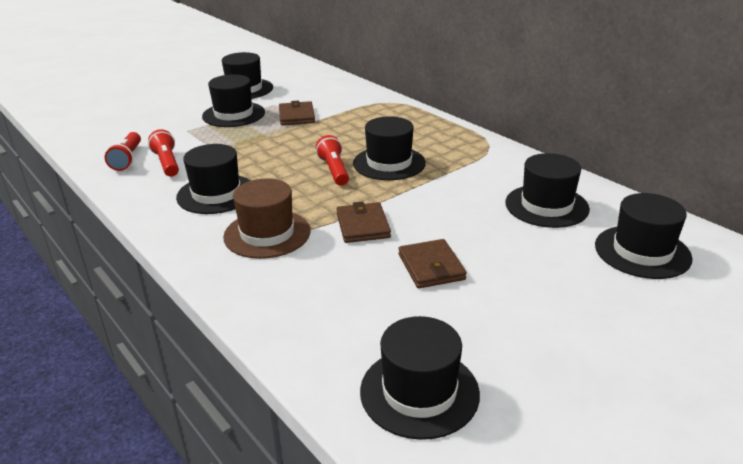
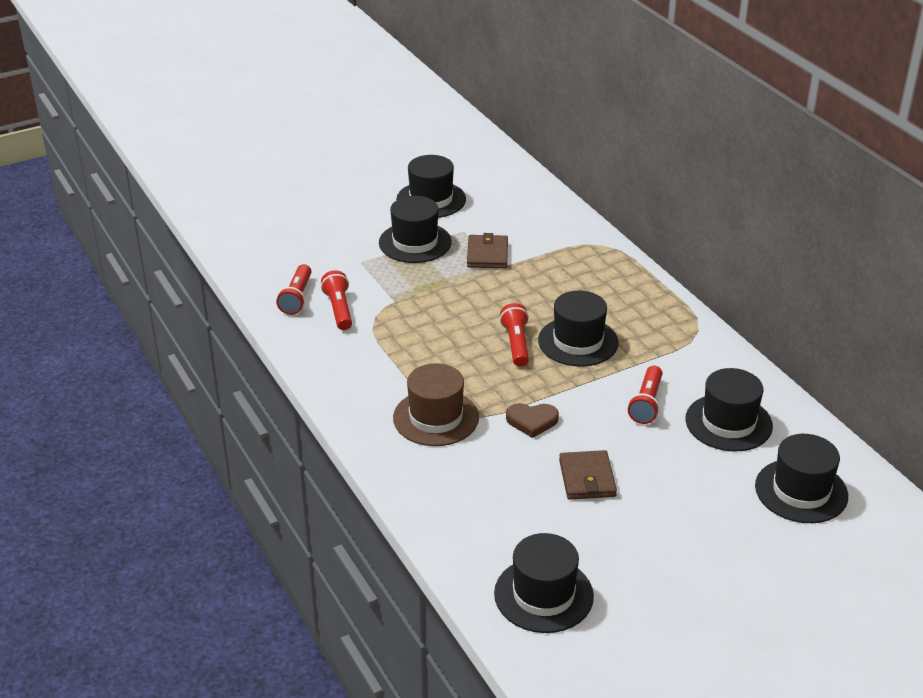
camera: 10 degrees right, 5 degrees up
(216, 194) = (389, 360): black hat -> none
(363, 226) = (532, 421): brown wallet -> brown heart
(466, 200) = (646, 403): none -> red flashlight

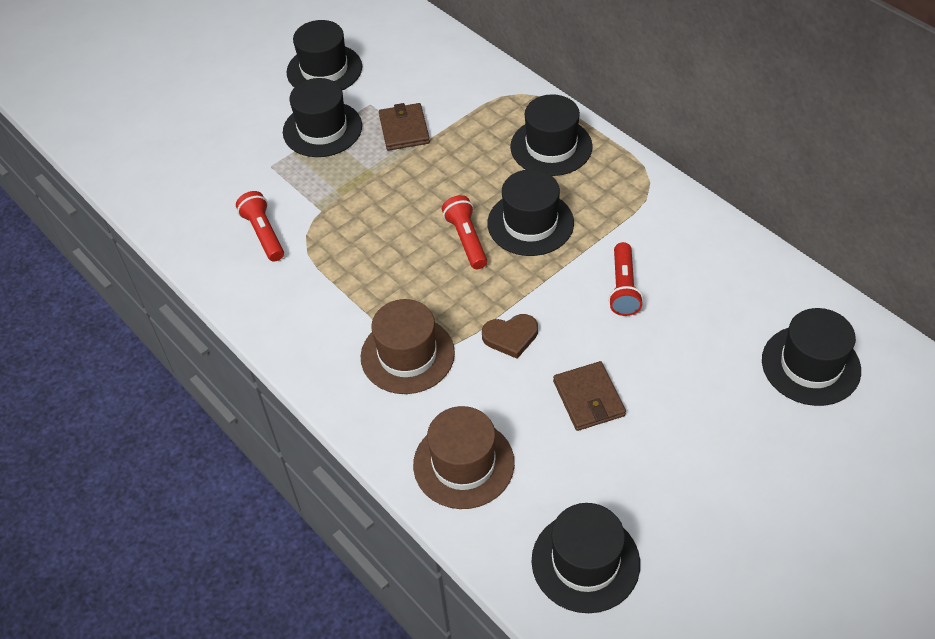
camera: 10 degrees left, 15 degrees up
(297, 297) = (213, 228): red flashlight -> none
(459, 504) = (463, 464): none -> brown hat
(728, 423) = (713, 294): black hat -> black hat (551, 147)

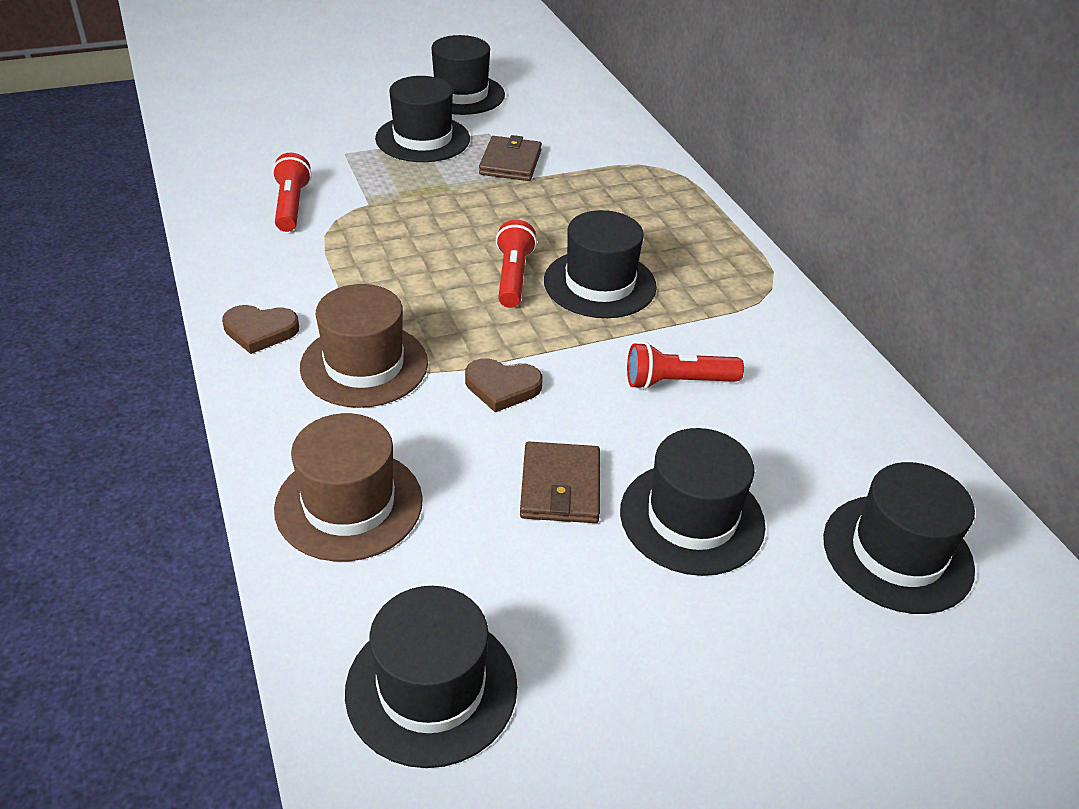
camera: 15 degrees right, 10 degrees down
(317, 355) = (260, 331): none -> brown heart
(551, 147) = (669, 222): black hat -> black hat (692, 518)
(623, 288) = (678, 382): red flashlight -> red flashlight turned 60 degrees clockwise

